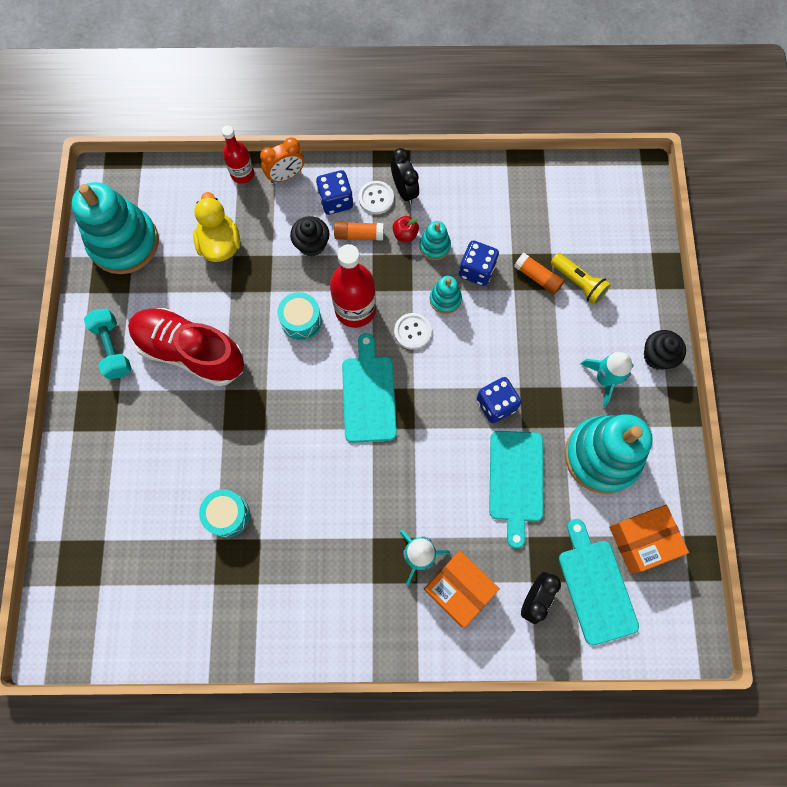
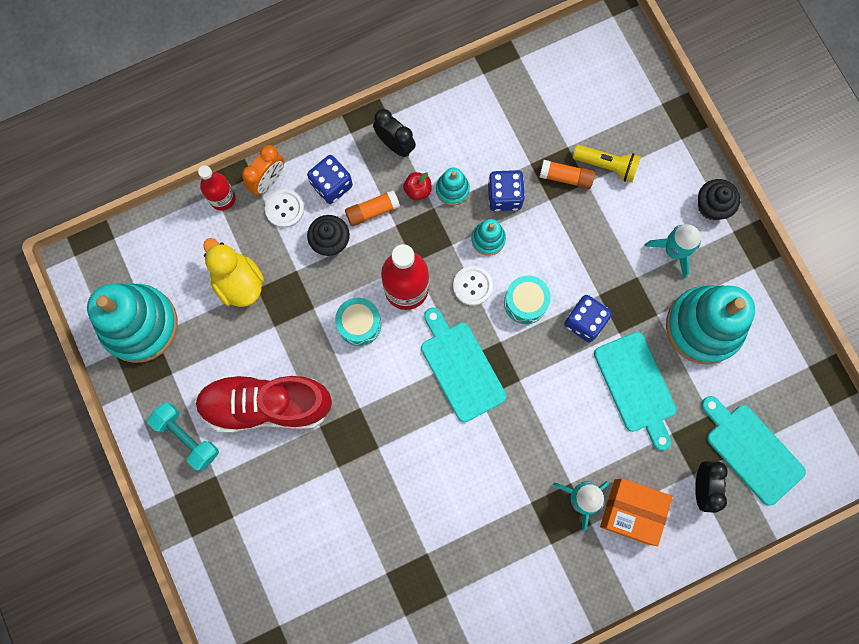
camera: 25 degrees left, 5 degrees up
(228, 515) = (385, 545): turquoise drum -> turquoise drum (525, 303)
(376, 198) = (370, 165): white button -> white button (284, 209)
(642, 540) = (773, 389): orange box -> none

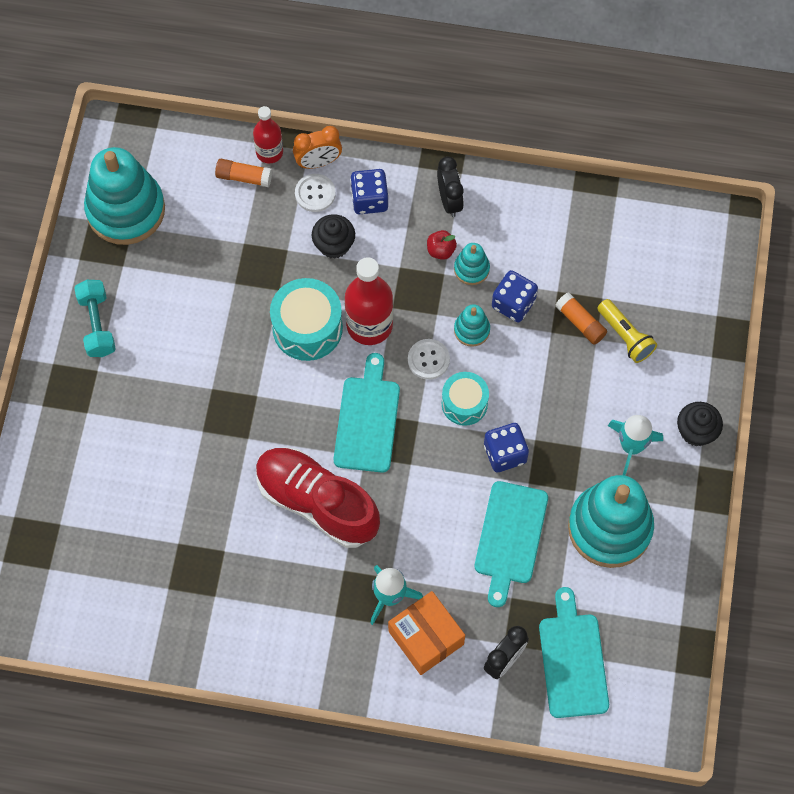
camera: 35 degrees right, 10 degrees down
(238, 282) = (232, 228): yellow duck -> none
(266, 405) = (181, 342): red shoe -> red shoe (317, 502)
(359, 324) = (307, 328): turquoise drum -> turquoise drum, size x1.54
(372, 211) = (388, 243): orange glue stick -> orange glue stick (244, 177)

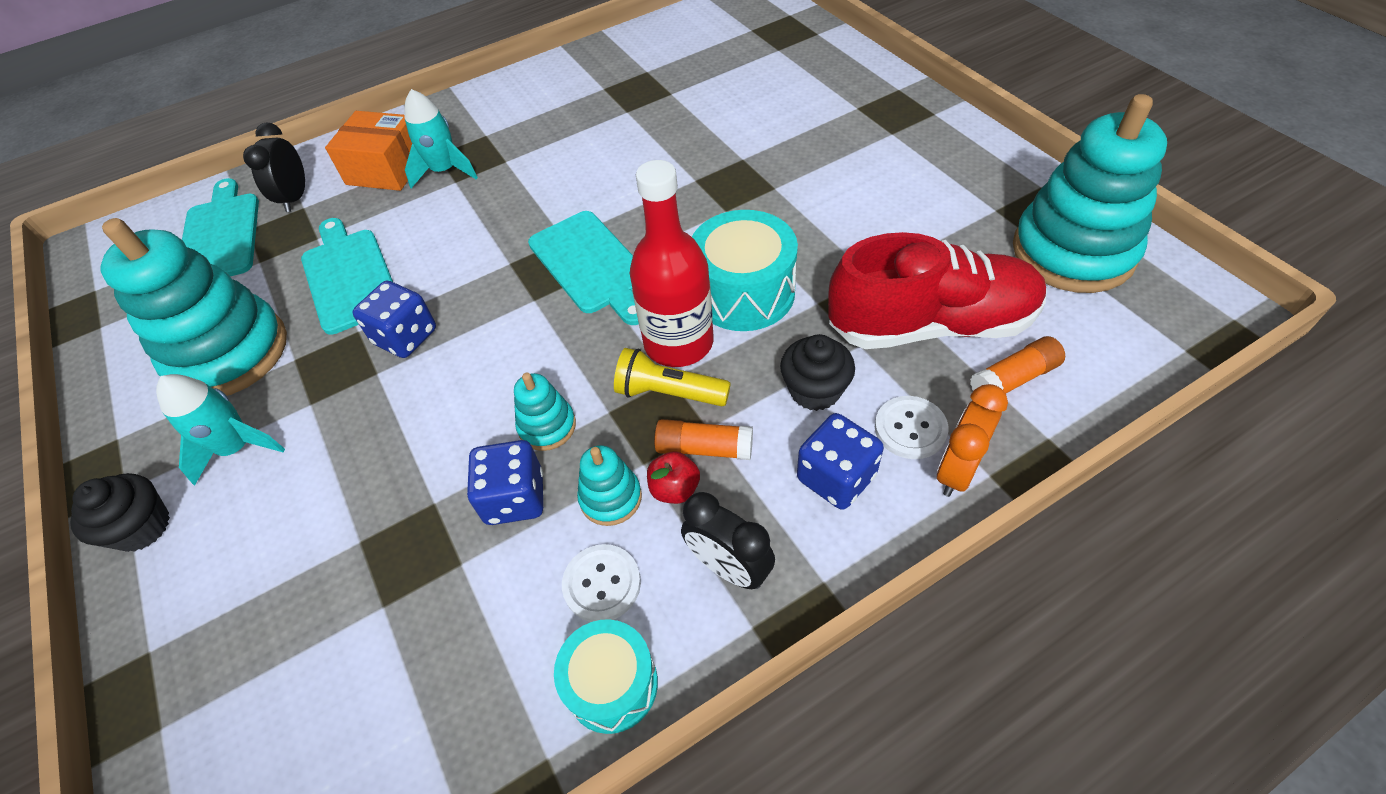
camera: 145 degrees right, 15 degrees down
(97, 324) = (943, 158): turquoise dumbbell -> none
(269, 152) = (1029, 431): red bottle -> none
(317, 502) = (577, 182): red shoe -> red shoe (930, 325)
(428, 360) = (574, 359): white button -> white button (602, 584)
(464, 403) = (492, 349): turquoise drum -> turquoise drum (612, 684)
(573, 660) = (220, 235): turquoise cutting board -> turquoise cutting board turned 150 degrees counterclockwise
(580, 322) = (397, 546): orange glue stick -> orange glue stick (704, 448)
(625, 336) = (313, 577): yellow flashlight -> yellow flashlight (669, 393)

